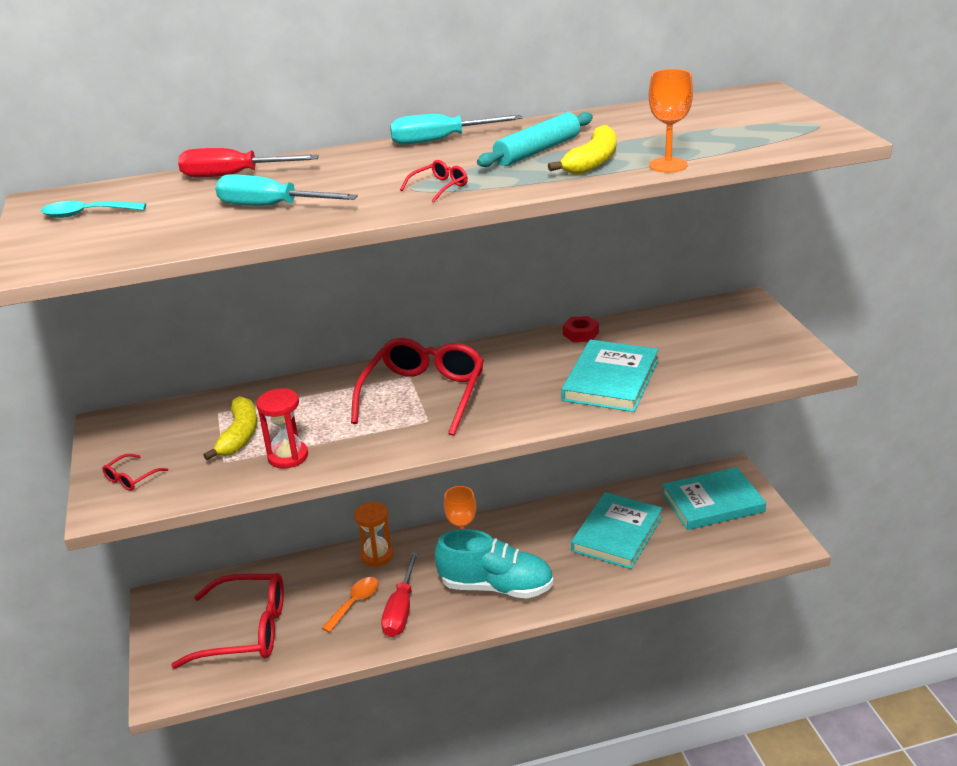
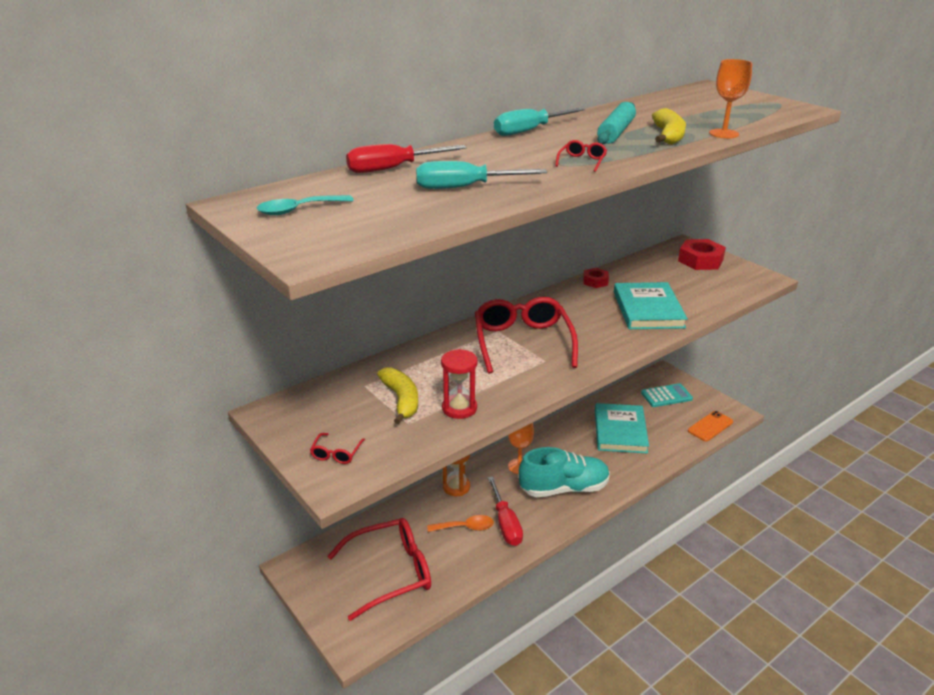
camera: 25 degrees left, 0 degrees up
(355, 603) = (465, 527): orange spoon -> orange spoon turned 75 degrees clockwise
(712, 502) = (666, 396): turquoise book -> turquoise calculator
(741, 554) = (710, 426): none -> orange phone
(746, 326) = (700, 260): none -> red nut

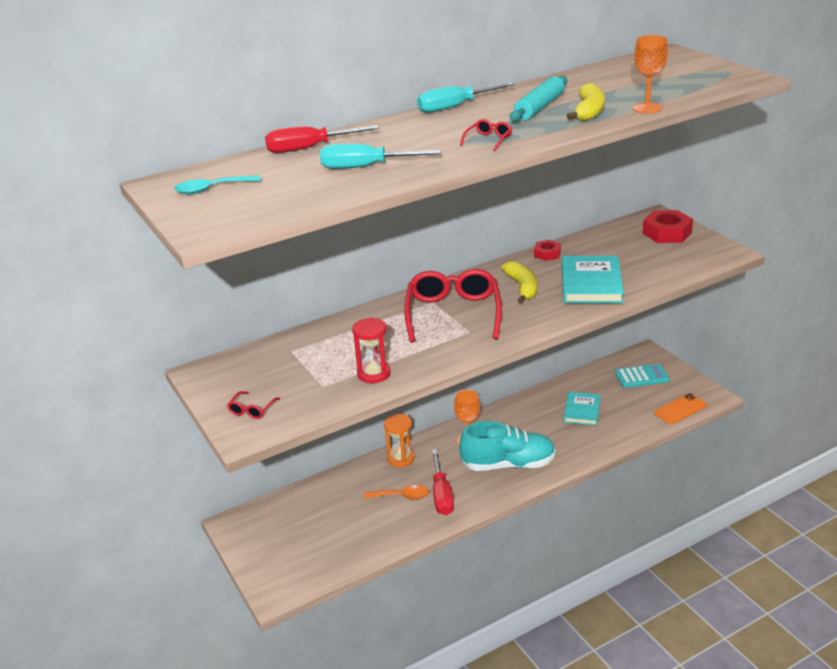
camera: 10 degrees right, 0 degrees up
(390, 573) = (321, 533): red glasses -> none
(401, 400) = (322, 365): yellow banana -> yellow banana (522, 287)
(620, 431) = (582, 410): turquoise book -> turquoise book, size x0.64

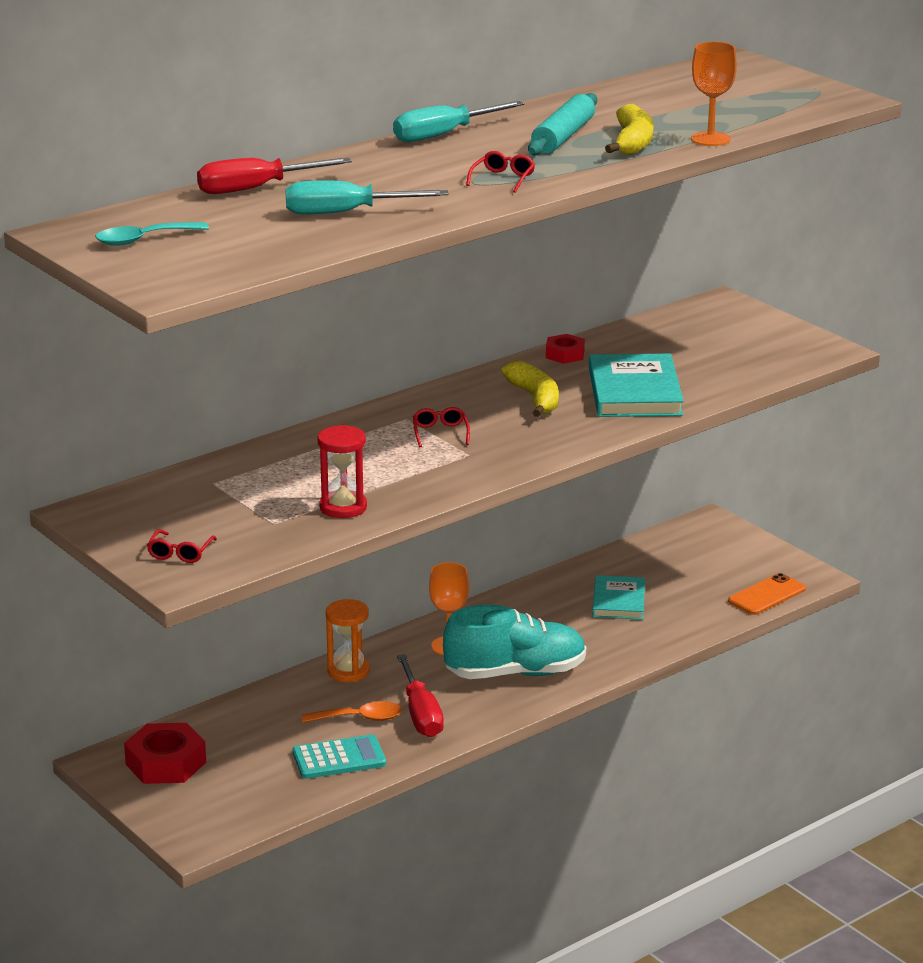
camera: 10 degrees left, 5 degrees down
(453, 314) = (440, 433): red glasses -> red glasses, size x0.40
(641, 376) = (706, 554): turquoise calculator -> turquoise calculator (339, 758)
(667, 233) = (738, 325): red nut -> red nut (165, 763)

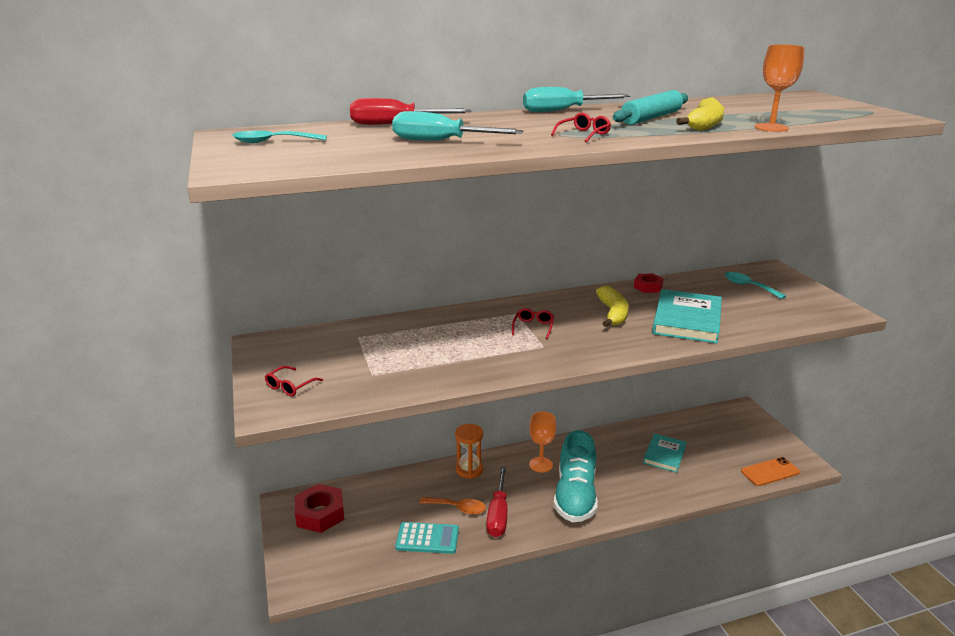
camera: 20 degrees right, 0 degrees up
(343, 507) = (428, 371): red hourglass -> none
(515, 673) = (575, 496): turquoise shoe -> turquoise shoe turned 90 degrees clockwise
(699, 333) = (748, 286): none -> turquoise spoon

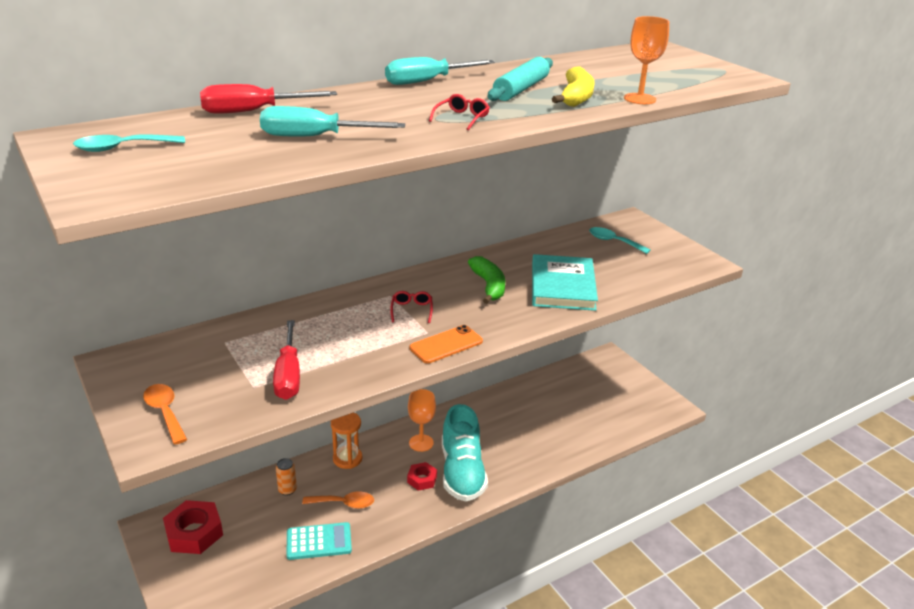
camera: 15 degrees left, 5 degrees up
(290, 386) = (165, 412): red glasses -> orange spoon
(409, 489) = (287, 490): none -> orange can
(498, 515) = (388, 504): red screwdriver -> red screwdriver (288, 375)
(612, 313) = (488, 286): yellow banana -> green banana
(648, 287) = (517, 251): red nut -> red nut (422, 479)
(664, 455) = (542, 415): turquoise book -> none
(770, 472) = (642, 420): orange phone -> orange phone (446, 345)

